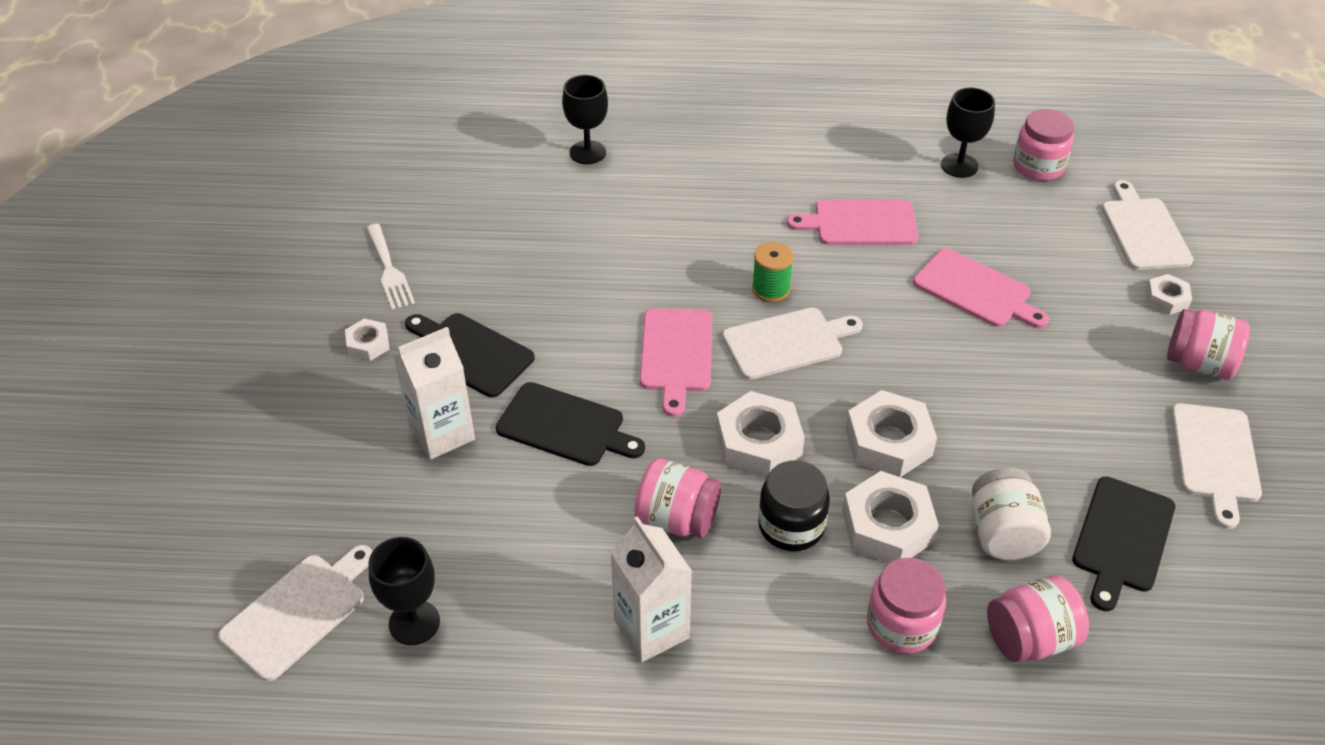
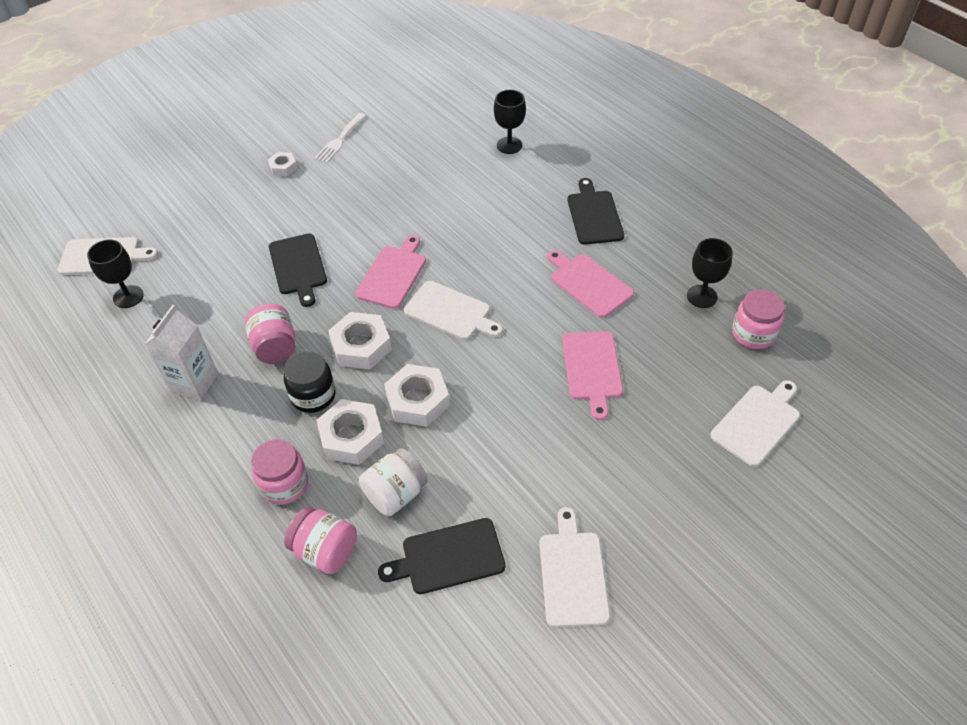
camera: 50 degrees right, 5 degrees up
(442, 433) = (251, 229): white carton -> none
(469, 353) = (313, 202): black cutting board -> black cutting board (594, 215)
(676, 354) = (393, 274): pink cutting board -> pink cutting board turned 150 degrees clockwise
(770, 289) = (486, 280): green spool -> none
(1166, 299) = (701, 470): white nut -> none
(1198, 364) = (655, 520): pink jar -> none
(1215, 457) = (572, 574): white cutting board -> white cutting board turned 120 degrees clockwise

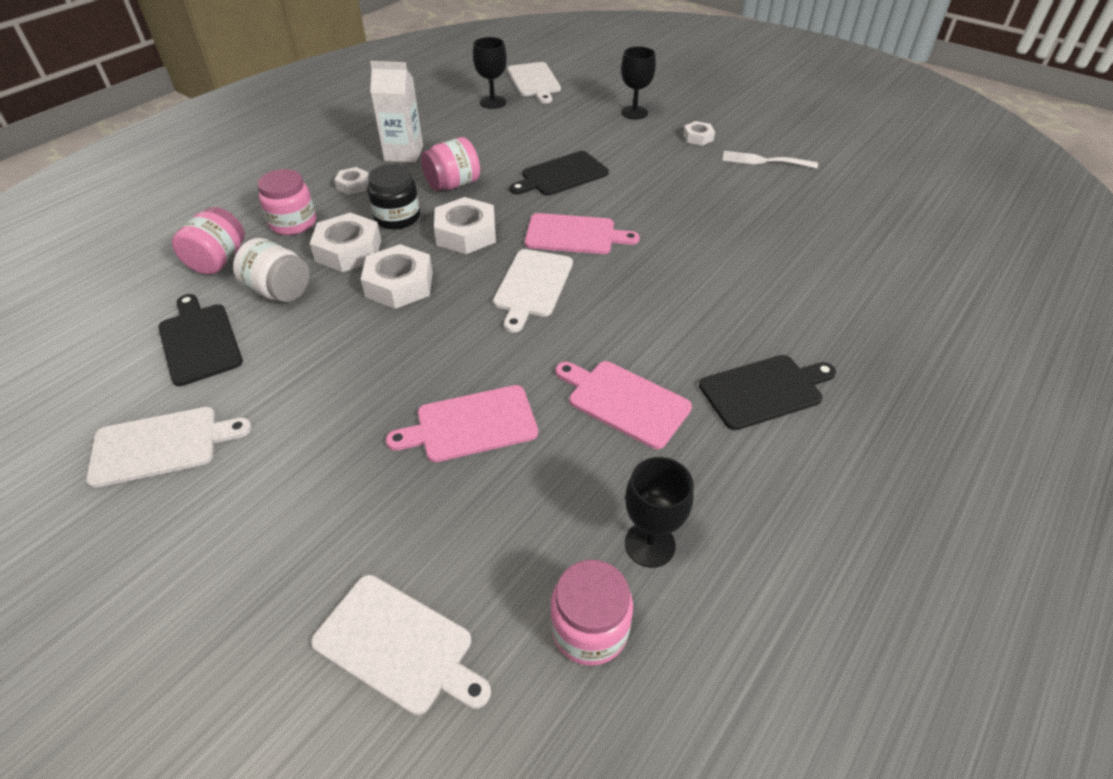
camera: 75 degrees right, 5 degrees down
(236, 430) = (353, 185): none -> white nut
(509, 145) = (852, 286): black goblet -> black goblet (634, 113)
(588, 283) = (624, 402): pink cutting board -> pink cutting board turned 90 degrees counterclockwise

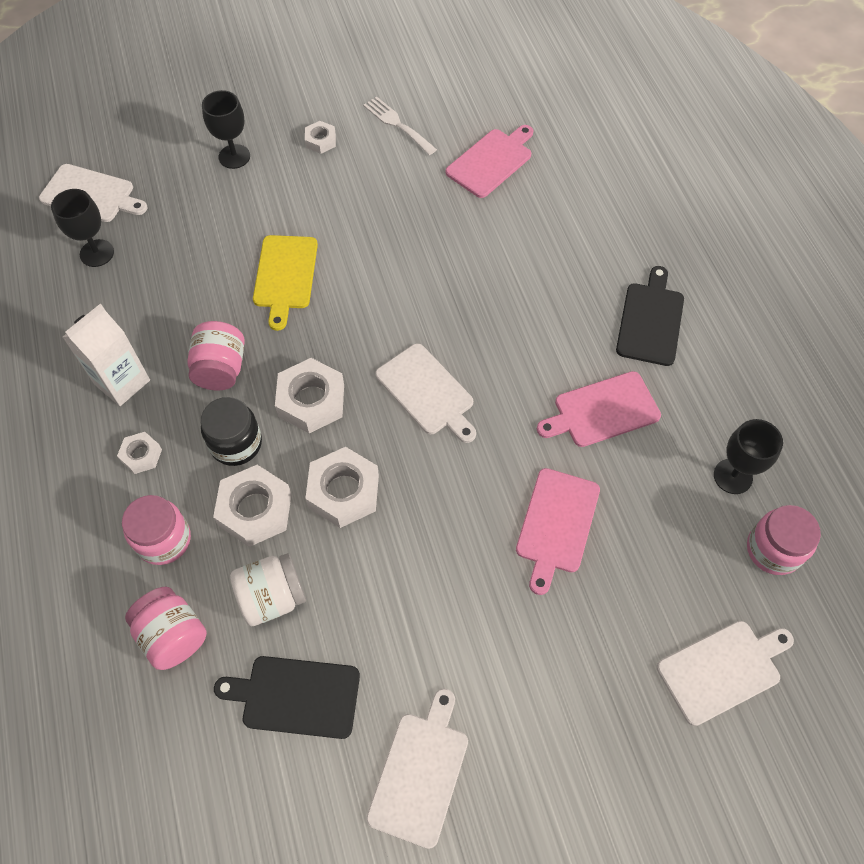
camera: 55 degrees left, 15 degrees up
(561, 175) = (285, 276): black cutting board -> yellow cutting board
(574, 235) = (383, 321): pink cutting board -> pink cutting board (491, 161)
(764, 161) = (397, 124): white fork -> white fork turned 90 degrees clockwise

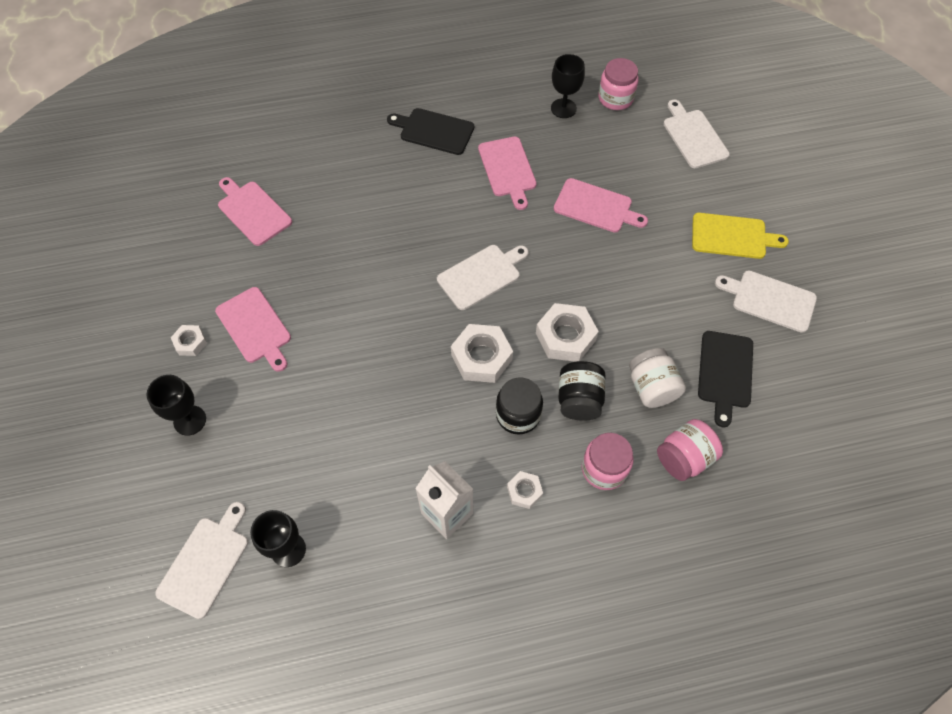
camera: 85 degrees left, 0 degrees up
(221, 369) = (442, 428): pink jar -> none
(255, 510) = (579, 400): white nut -> black jar
(285, 276) = (348, 375): yellow cutting board -> yellow cutting board (732, 236)
(341, 188) = (255, 327): none -> pink cutting board
(397, 124) = (187, 278): white fork -> none

